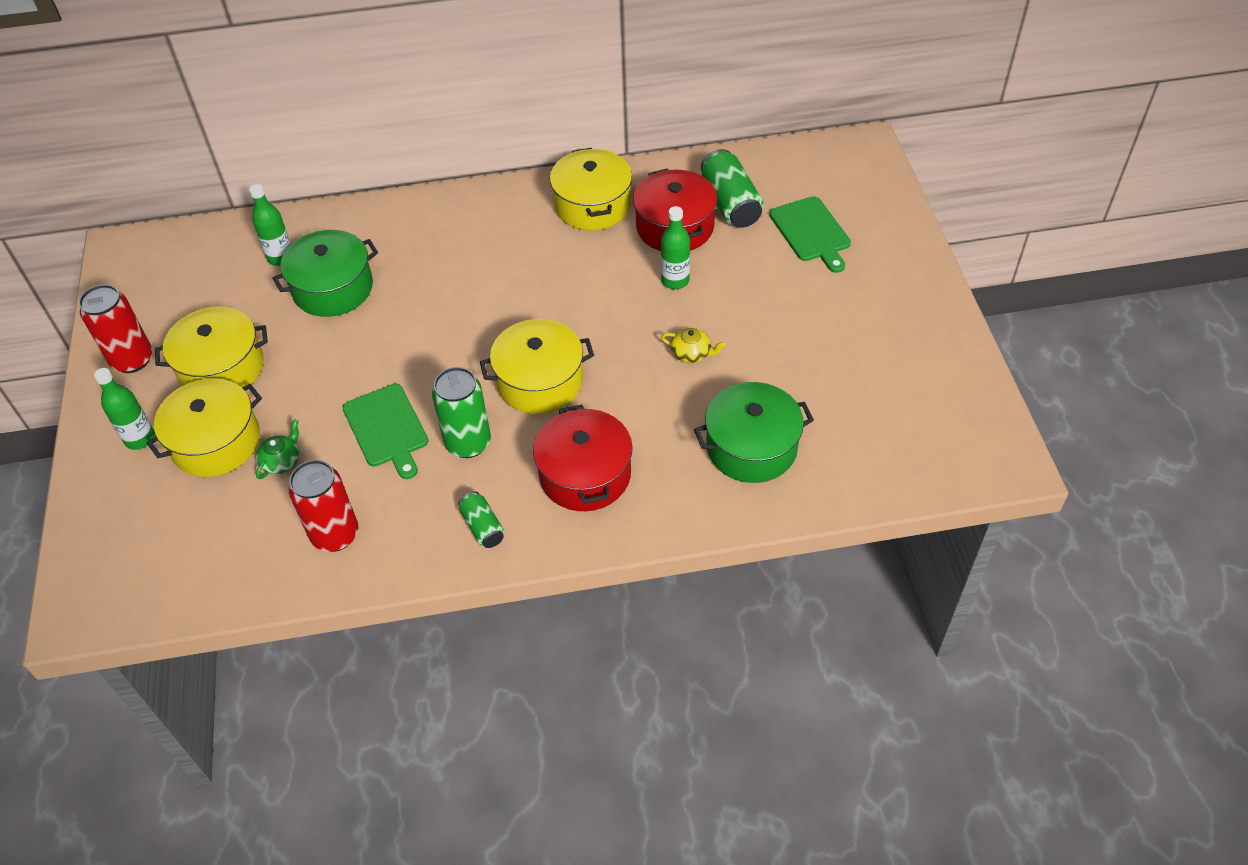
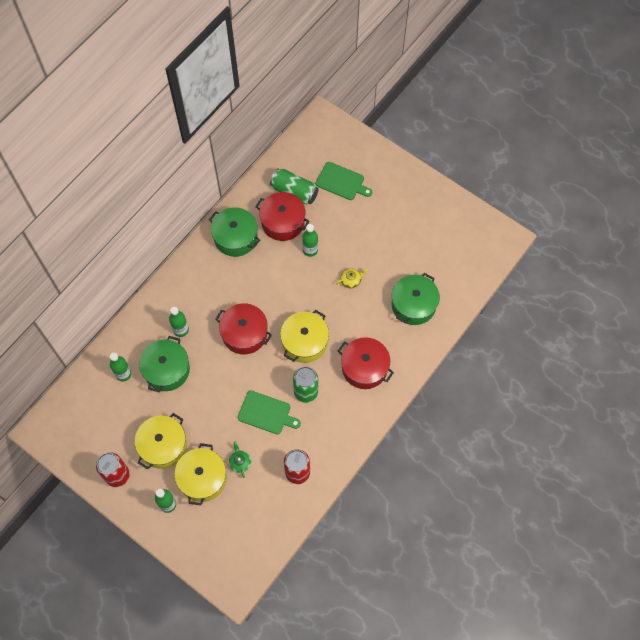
camera: 45 degrees left, 15 degrees up
(403, 258) = (181, 330): none -> green bottle
(474, 316) = (244, 333): none -> red pot
(482, 527) = (349, 421): green can -> none
(592, 205) = (235, 237): yellow pot -> green pot

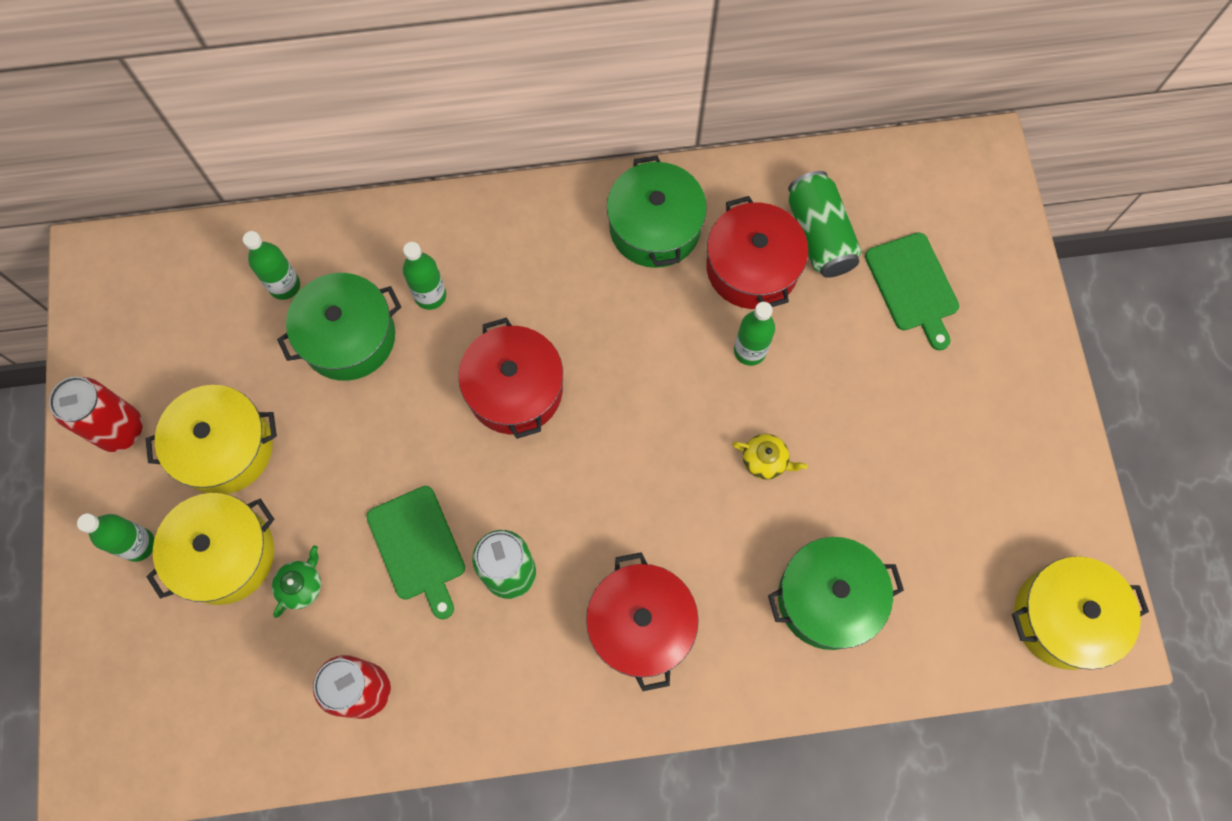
camera: 45 degrees right, 5 degrees up
(305, 342) = (591, 490): yellow pot -> yellow pot (1063, 618)

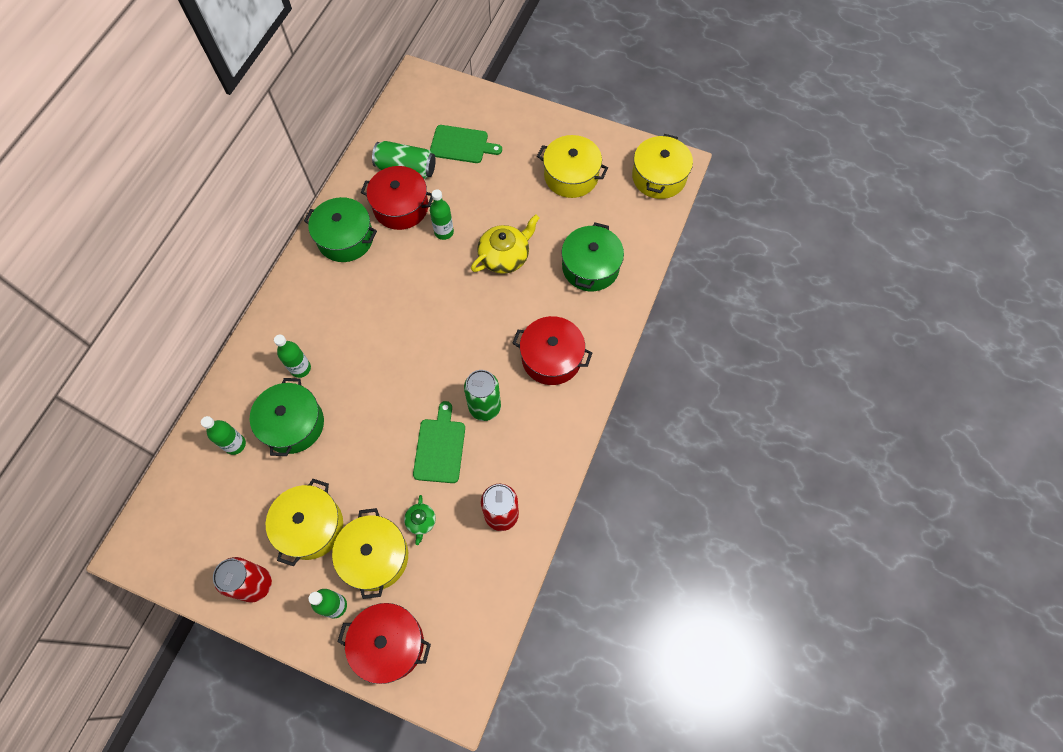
camera: 60 degrees left, 5 degrees down
(301, 585) = (421, 521): green teapot -> green teapot turned 150 degrees counterclockwise
(417, 547) = (440, 447): green cutting board -> green cutting board turned 90 degrees counterclockwise
(515, 389) = (386, 353): red pot -> red pot (389, 644)
(765, 460) = (505, 256): yellow teapot -> yellow teapot, size x1.89
(969, 478) = (571, 176): none -> yellow pot

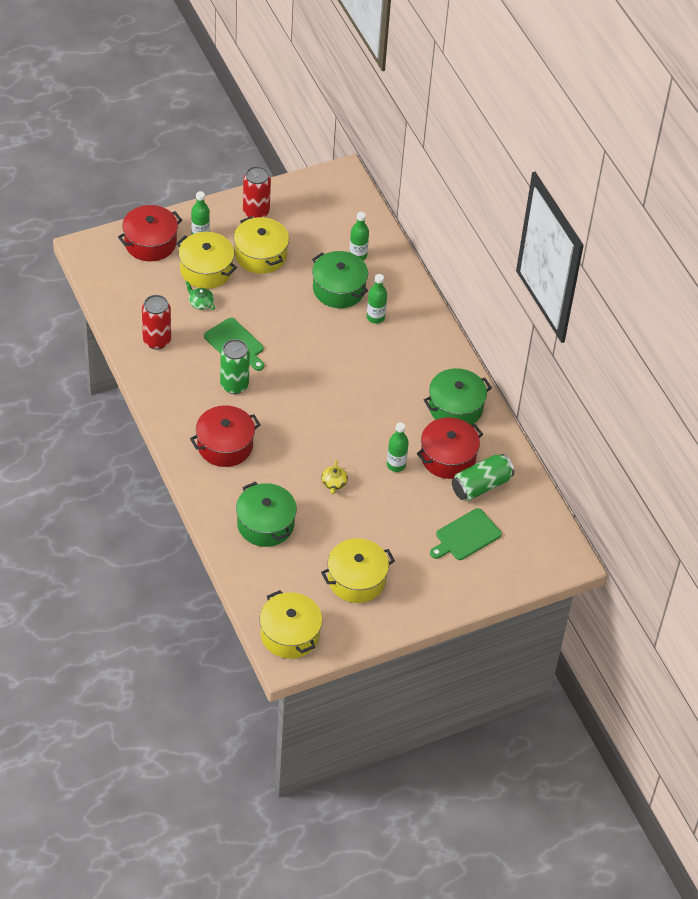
camera: 130 degrees right, 15 degrees down
(505, 256) = (334, 483): yellow teapot -> yellow teapot, size x0.53

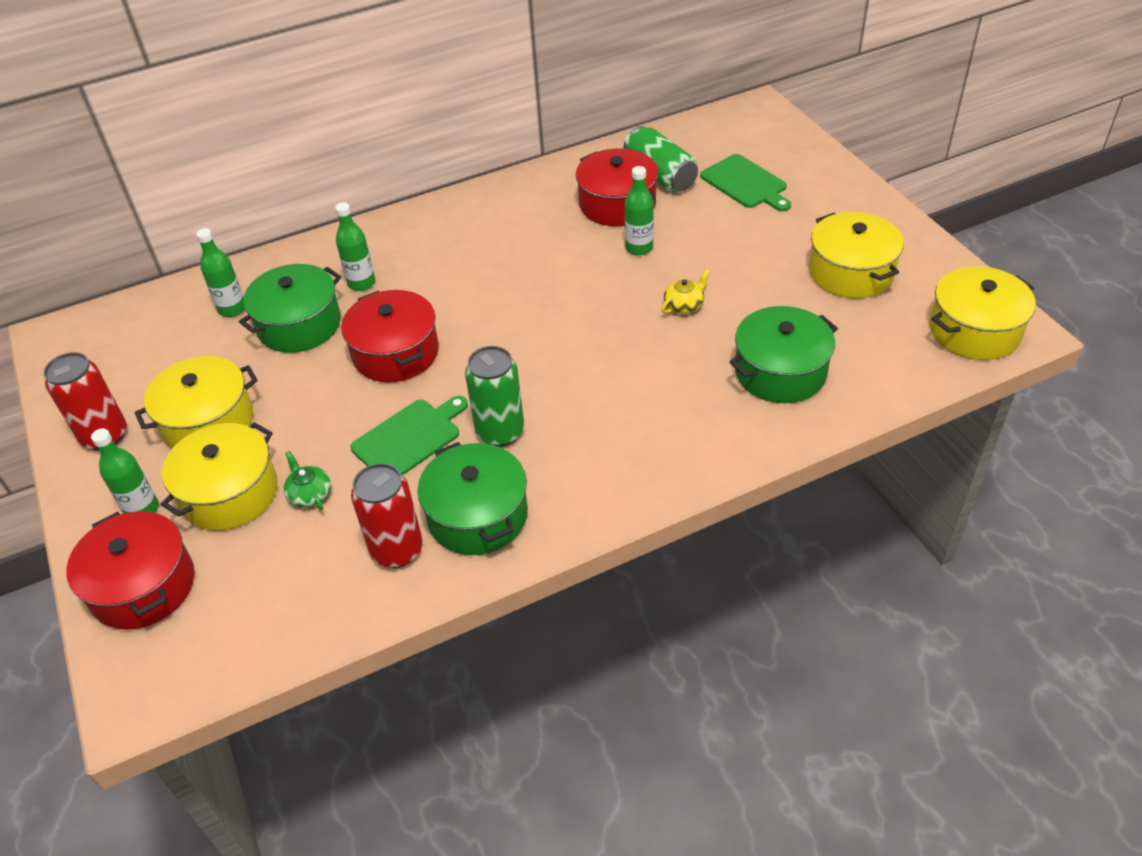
camera: 85 degrees left, 5 degrees down
(200, 303) = (309, 494): green teapot -> green teapot turned 105 degrees clockwise
(225, 445) = (631, 433): red pot -> red pot (396, 353)
(334, 483) = (684, 305): yellow teapot -> yellow teapot turned 45 degrees counterclockwise
(455, 407) = (530, 202): green pot -> green pot (477, 515)

